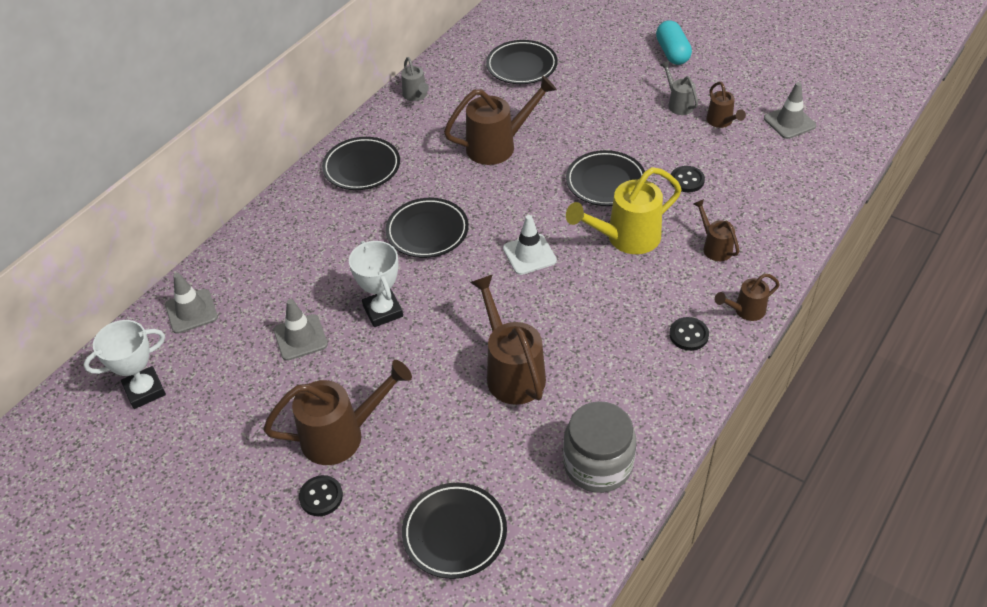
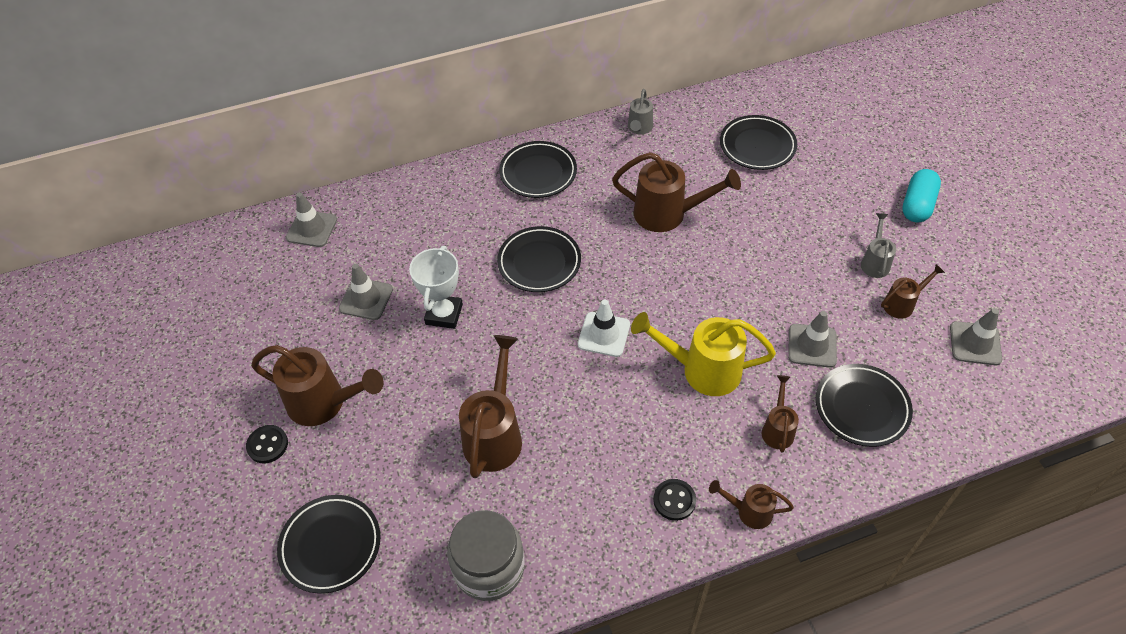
camera: 35 degrees right, 5 degrees up
(145, 390) = (229, 275): white trophy -> none
(605, 182) = (732, 304): black plate -> black plate (861, 408)
(687, 180) = (812, 346): black button -> grey traffic cone
(721, 122) = (902, 304): brown watering can -> brown watering can turned 135 degrees counterclockwise

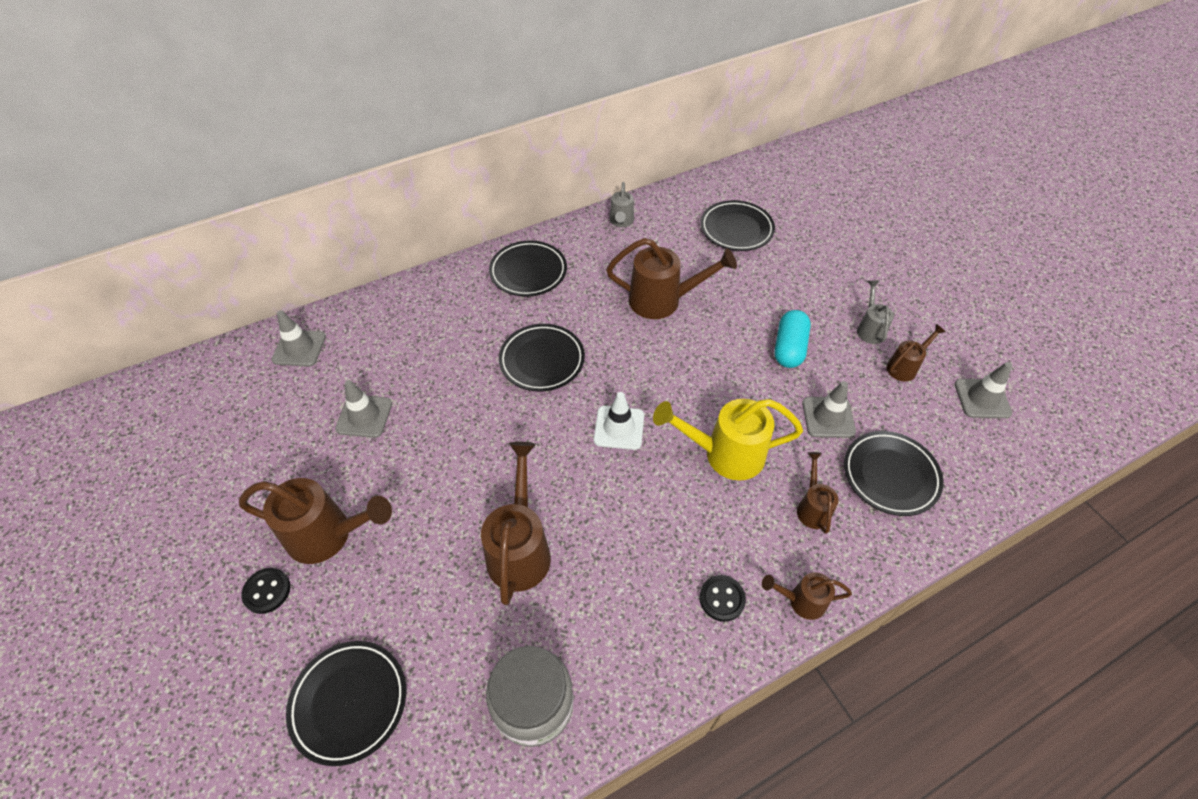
camera: 10 degrees left, 0 degrees up
(444, 314) = (449, 424): white trophy -> none
(917, 205) = (896, 271): turquoise capsule -> turquoise capsule (789, 348)

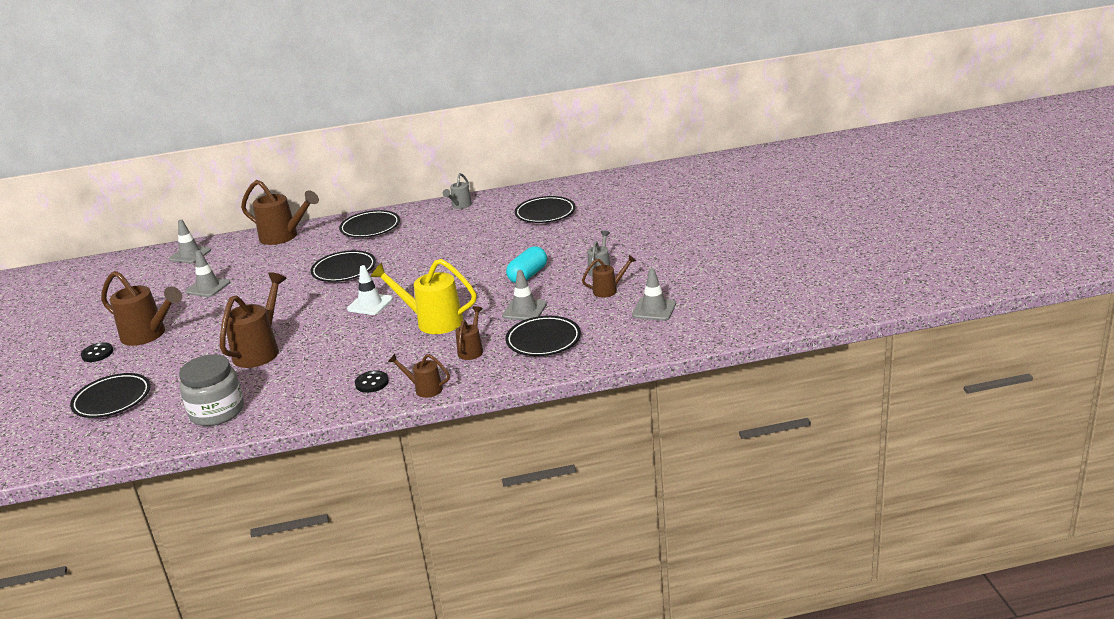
camera: 20 degrees right, 25 degrees down
(662, 301) = (455, 247): brown watering can -> brown watering can (283, 236)

